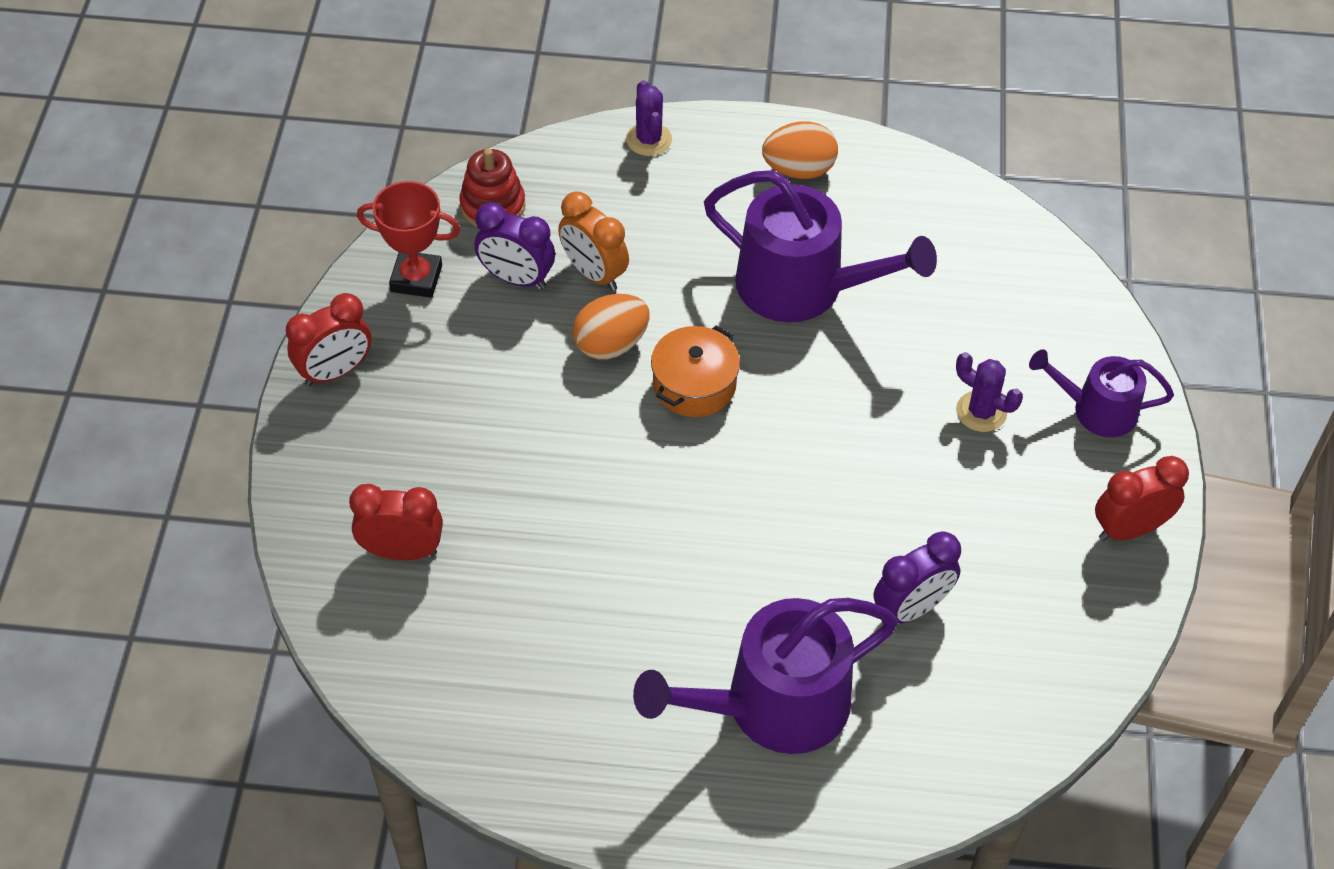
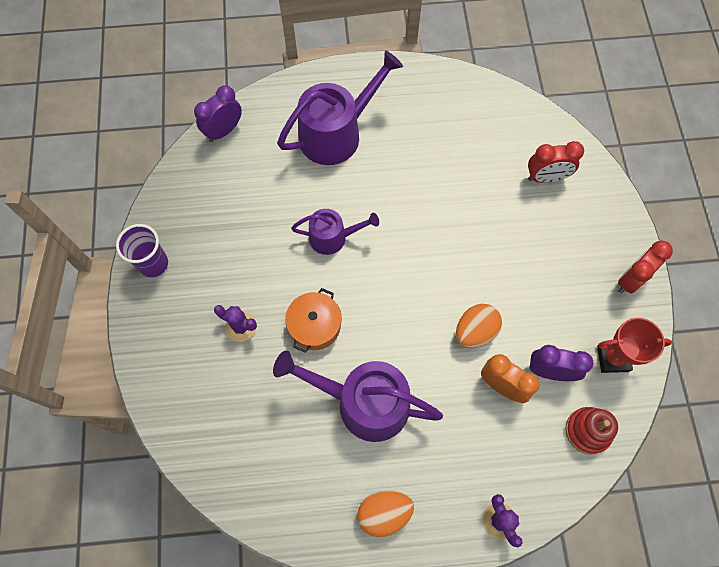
camera: 170 degrees right, 15 degrees up
(694, 384) = (417, 312): orange pot -> orange pot (315, 325)
(911, 609) = (272, 195): purple clock -> purple clock (224, 131)
(1097, 410) = (169, 342): purple watering can -> purple watering can (332, 237)
(1129, 529) = (153, 264): red clock -> purple cup

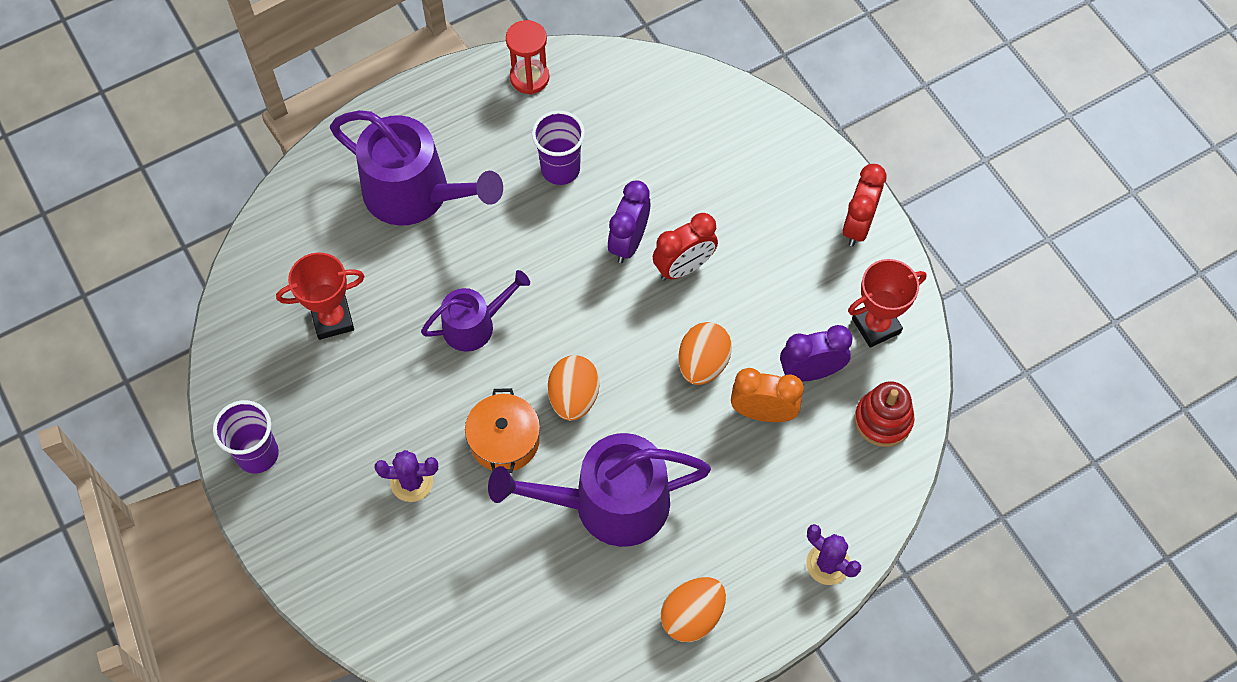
camera: 25 degrees left, 5 degrees down
(224, 131) = (264, 249): purple clock -> purple clock (628, 242)
(243, 195) = (332, 319): none -> red trophy
(336, 133) = (415, 193): purple watering can -> purple watering can turned 90 degrees clockwise
(375, 316) = (573, 397): none -> orange egg
(439, 155) = (560, 169): none -> purple cup
(447, 86) = (529, 78): none -> red hourglass
(546, 178) = (705, 144): red clock -> red clock (684, 267)

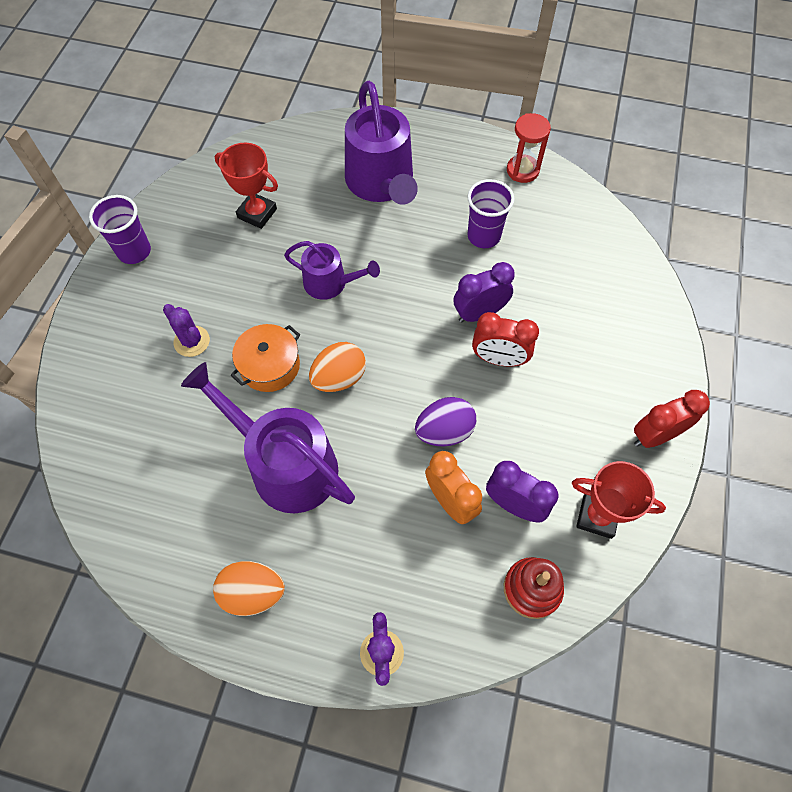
camera: 45 degrees right, 0 degrees up
(703, 364) = (444, 431): orange egg -> purple egg

